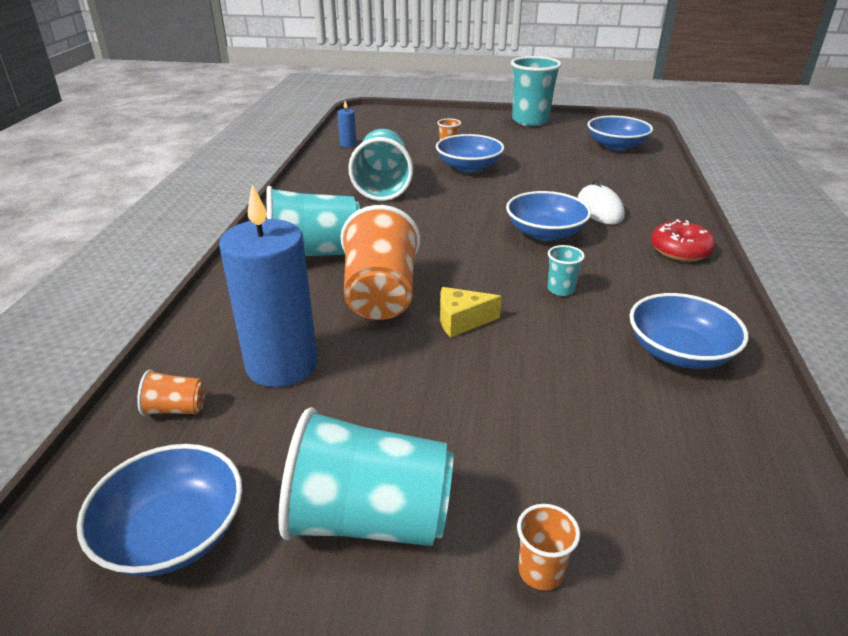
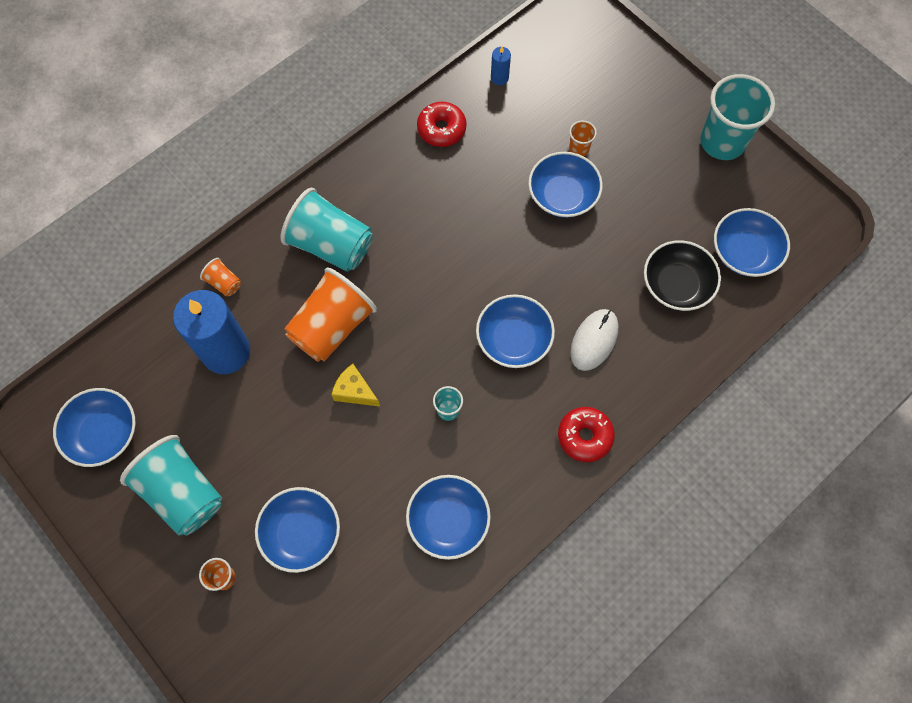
camera: 40 degrees right, 35 degrees up
(176, 409) = (153, 348): orange cup -> orange cup (224, 283)
(334, 174) = (441, 129): none -> red donut
(383, 186) = (461, 178): turquoise cup -> none
(566, 455) = (301, 533): none -> blue bowl
(604, 169) = (676, 285): none -> black bowl

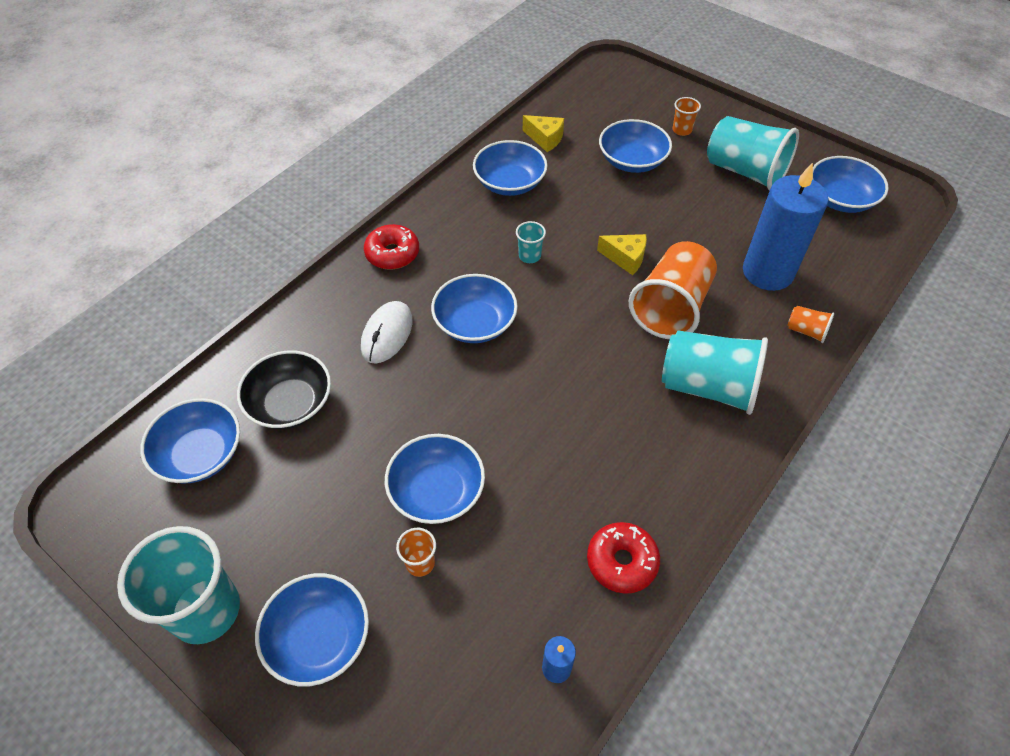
camera: 170 degrees right, 15 degrees down
(391, 591) = (545, 139): none -> yellow cheese
(647, 115) = (319, 638): none -> blue bowl

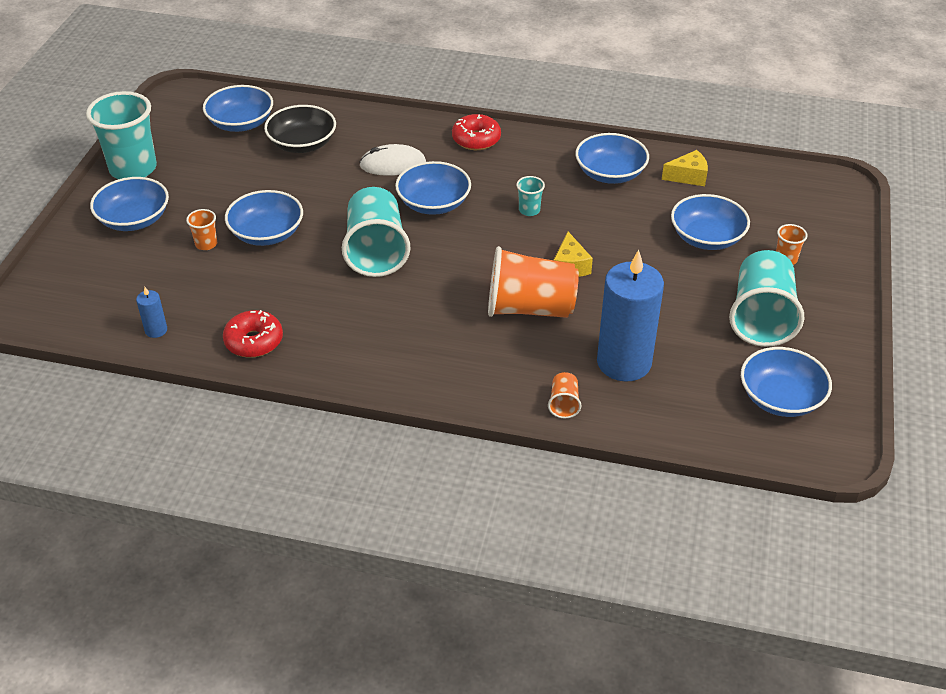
camera: 65 degrees right, 10 degrees down
(545, 139) = (688, 176): yellow cheese -> yellow cheese turned 105 degrees counterclockwise
(708, 387) = (452, 351): turquoise cup -> turquoise cup (376, 251)

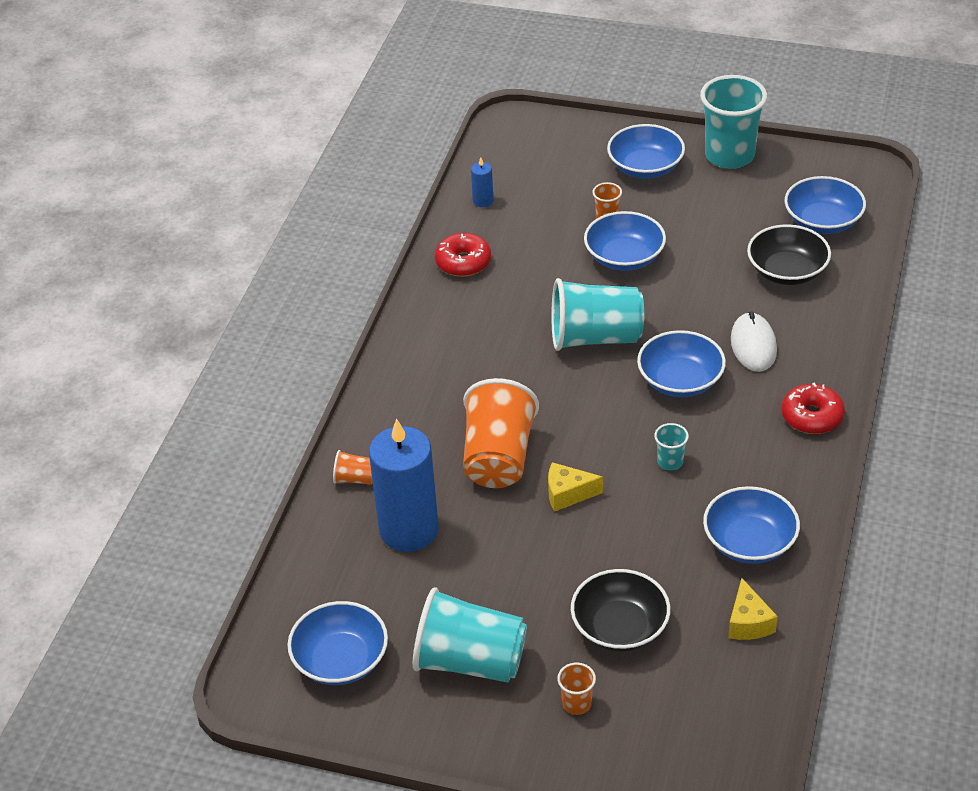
camera: 95 degrees right, 0 degrees up
(707, 237) = (620, 627): blue bowl -> black bowl

